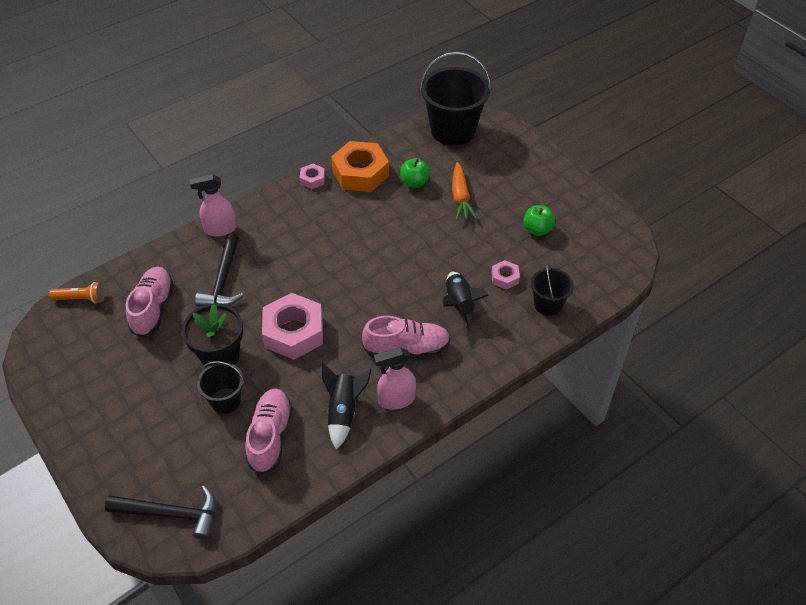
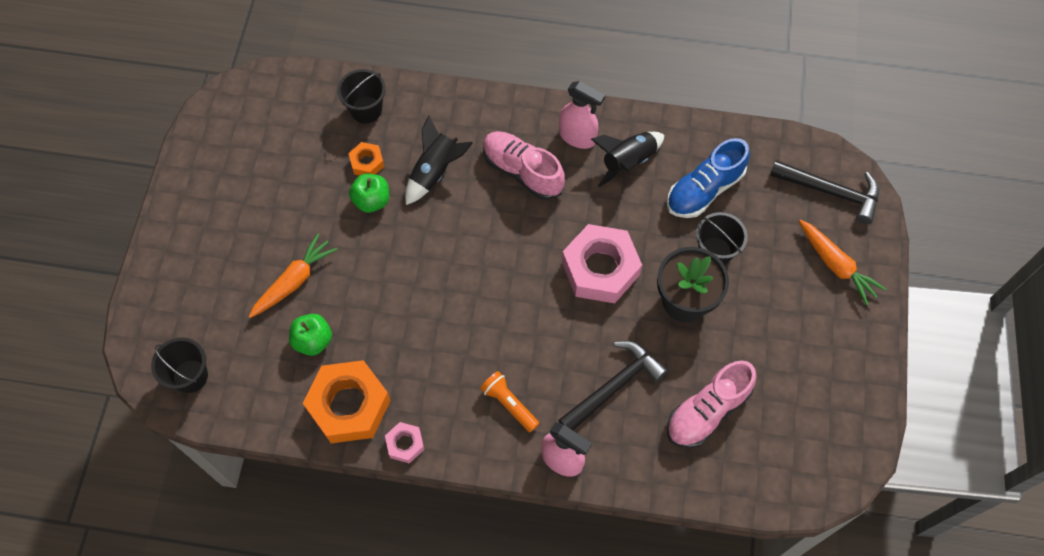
camera: 135 degrees left, 15 degrees up
(81, 299) = (771, 489): orange flashlight -> orange flashlight (509, 404)
(127, 460) = (836, 265): none -> orange carrot
(170, 514) = (830, 192): black hammer -> black hammer turned 150 degrees clockwise
(270, 436) = (704, 190): pink shoe -> blue shoe
(453, 130) = (190, 376): black bucket -> black bucket, size x0.53
(505, 278) = (367, 162): pink nut -> orange nut
(537, 230) = (277, 183): green apple -> green apple (372, 201)

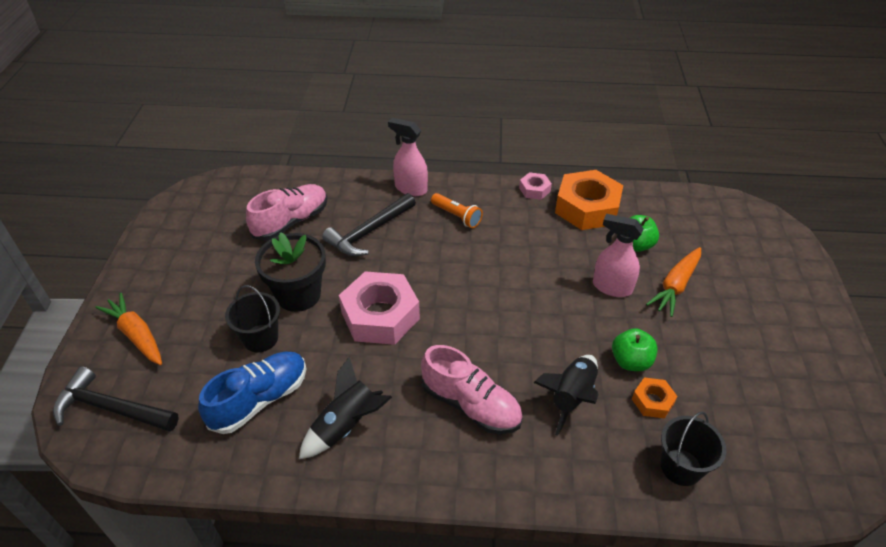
camera: 175 degrees right, 20 degrees down
(190, 376) = (726, 217): black bucket -> none
(577, 137) = (408, 452): pink spray bottle -> pink spray bottle (611, 287)

